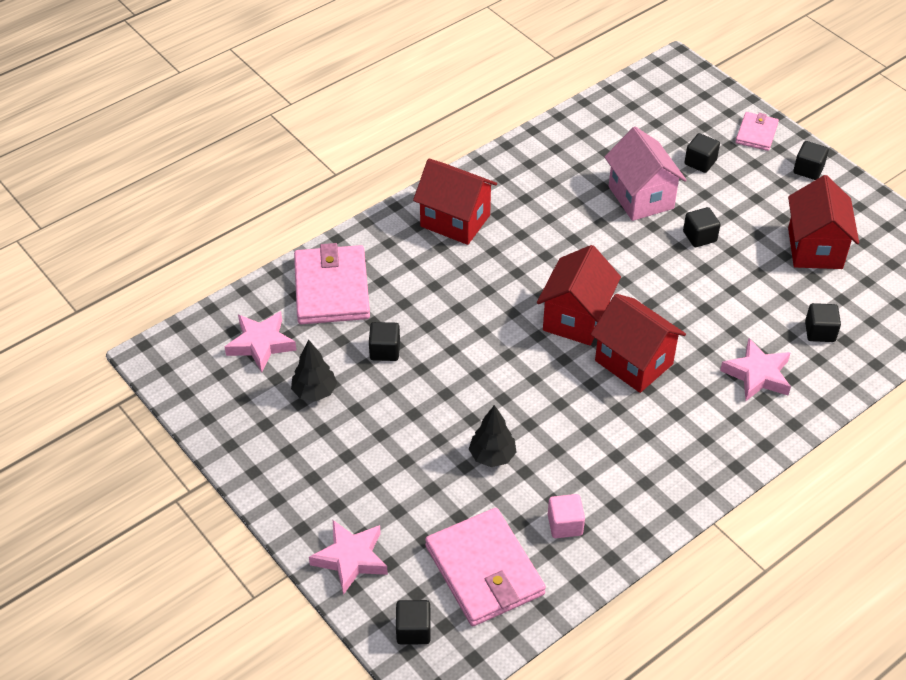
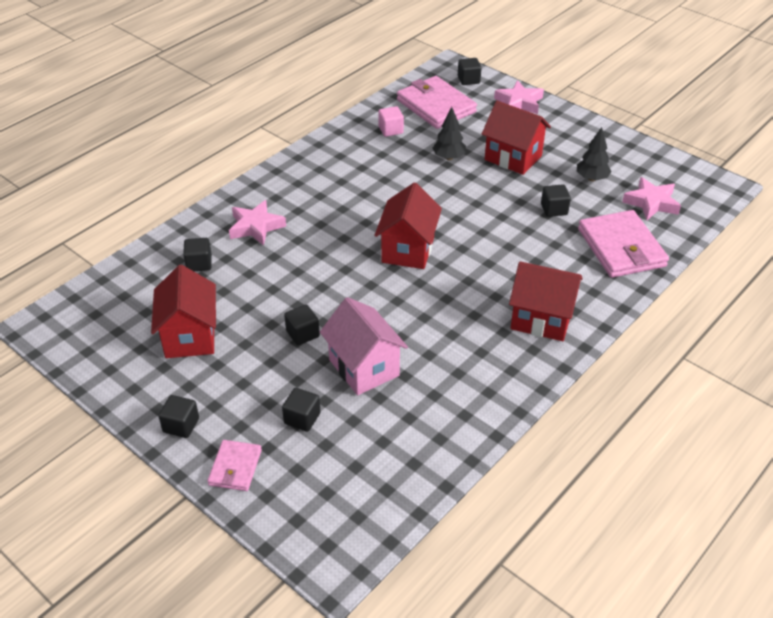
camera: 170 degrees right, 5 degrees down
(634, 362) = (355, 224): red house -> red house (513, 158)

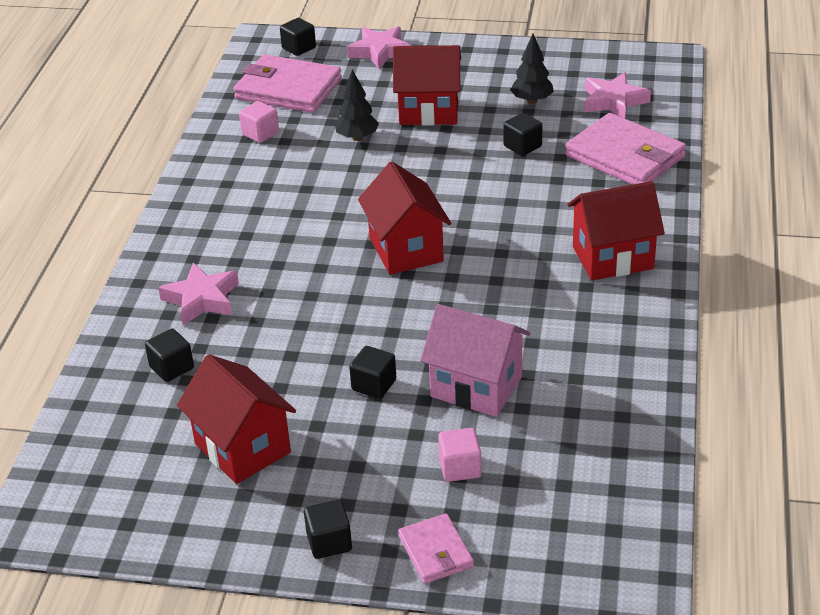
camera: 30 degrees left, 5 degrees down
(302, 418) = (460, 468): black cube -> pink cube

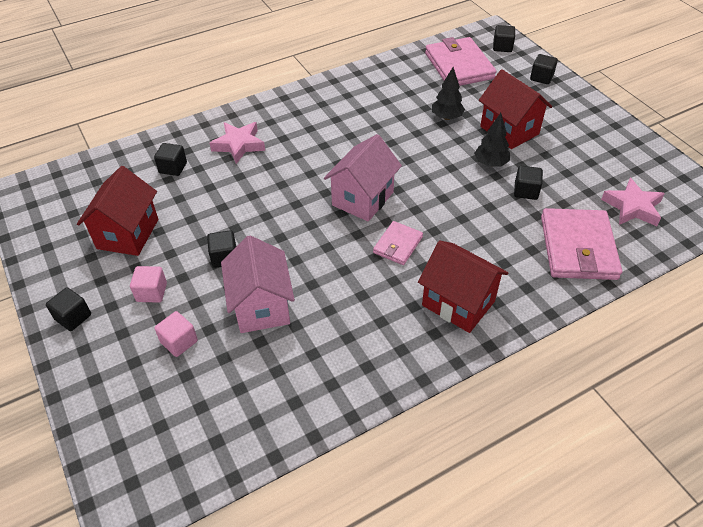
camera: 50 degrees right, 10 degrees up
(260, 134) = (405, 80): pink cube -> pink cube (151, 292)
(380, 52) = (541, 77): pink star -> black cube
(406, 250) = (363, 199): red house -> pink house
(436, 552) = (95, 373): pink wallet -> pink wallet (398, 245)
(531, 100) = (580, 168): black tree -> black tree (490, 163)

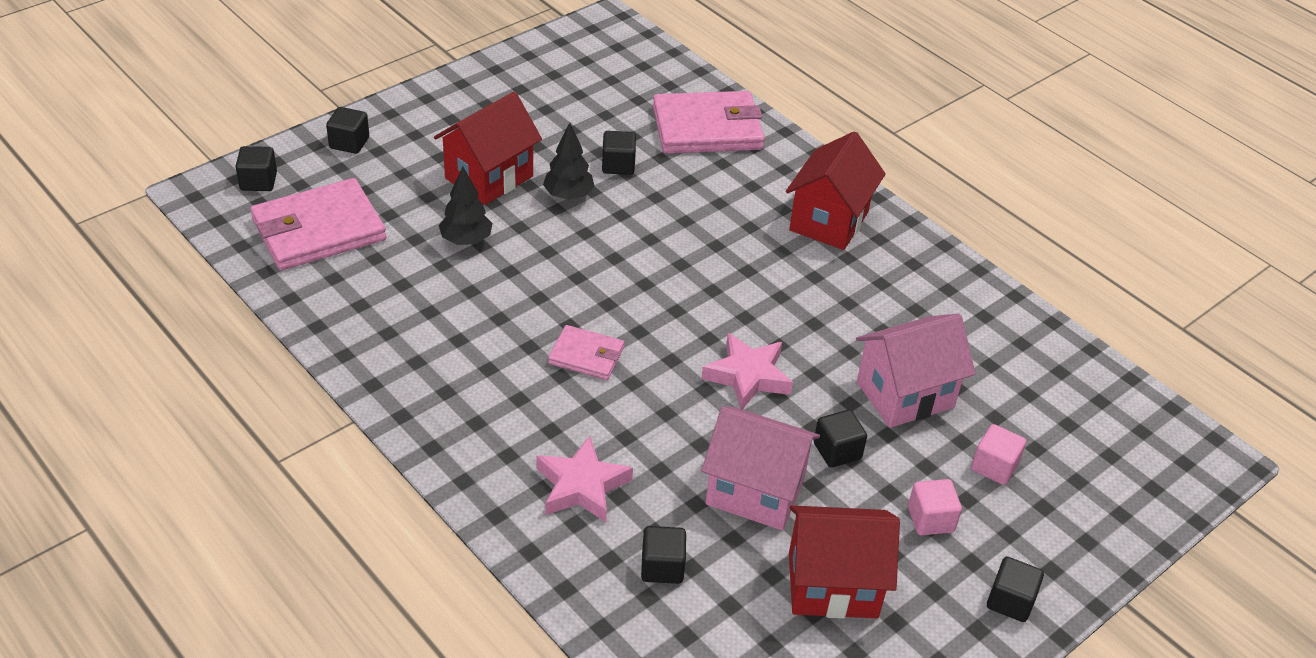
camera: 105 degrees left, 5 degrees down
(363, 199) = (675, 317): pink house -> pink house (755, 491)
(398, 245) = (753, 276): pink wallet -> pink wallet (586, 355)
(632, 207) = (625, 83): pink star -> pink star (748, 376)

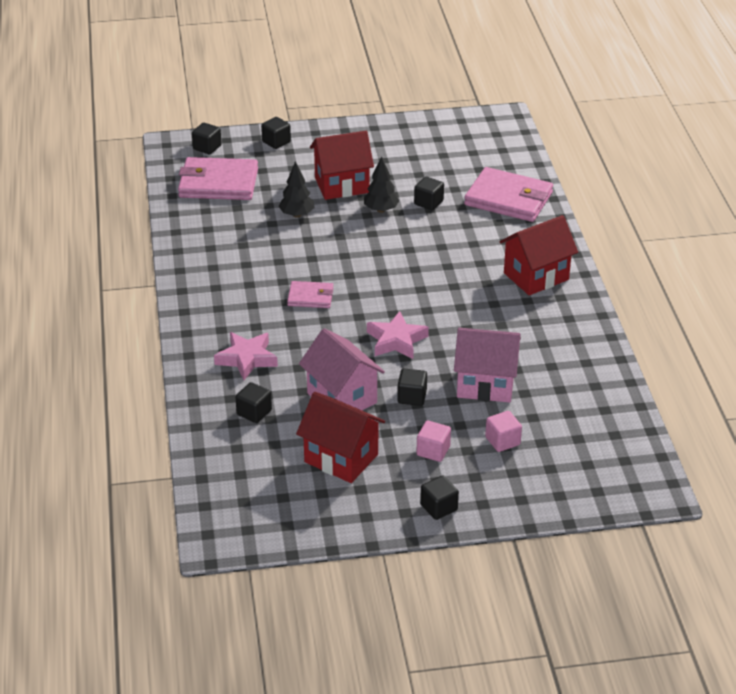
camera: 35 degrees right, 5 degrees down
(586, 355) = (310, 297): pink wallet -> pink wallet turned 45 degrees counterclockwise

